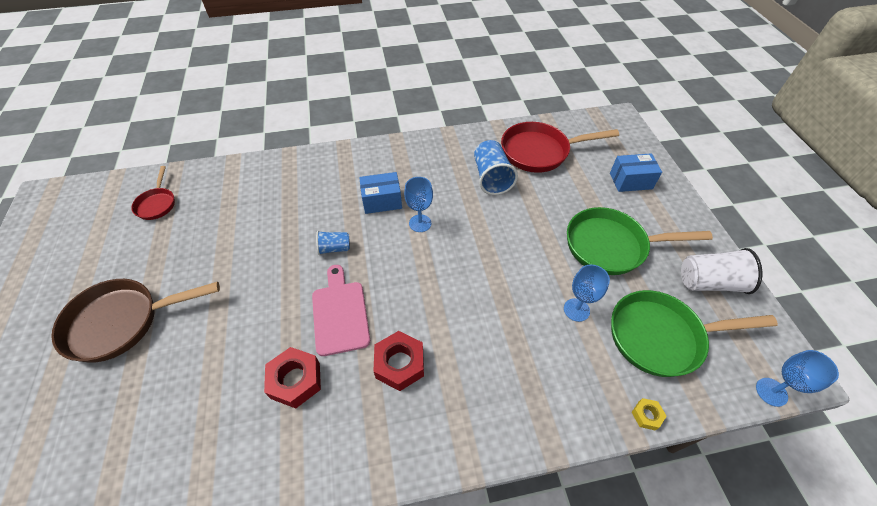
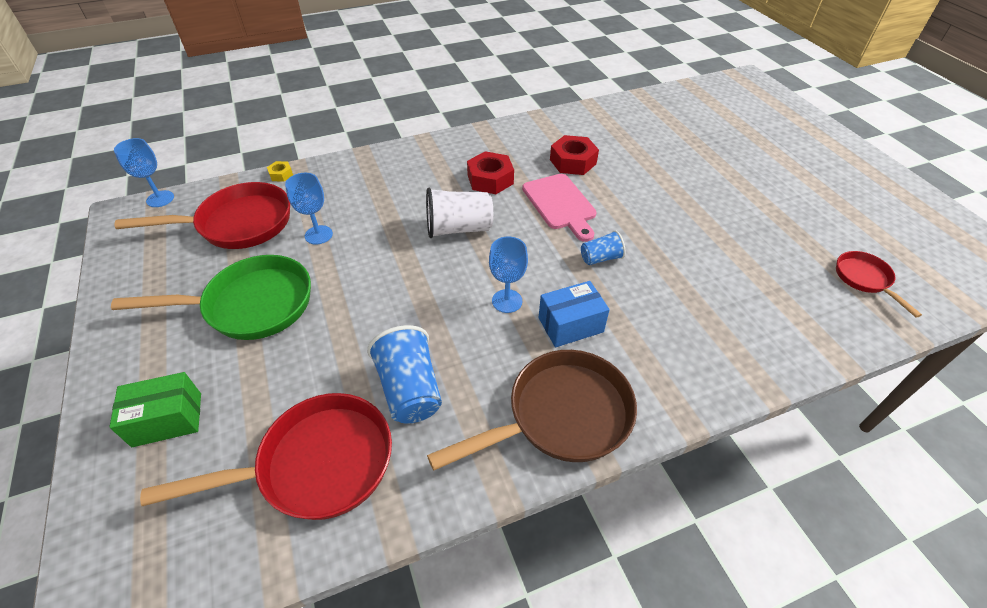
camera: 170 degrees right, 5 degrees down
(122, 322) = (754, 176): brown pan -> brown pan (560, 416)
(630, 181) = (167, 419): blue box -> green box
(661, 336) = (238, 224): green pan -> red pan
(709, 282) = (149, 278): white cup -> white cup (458, 229)

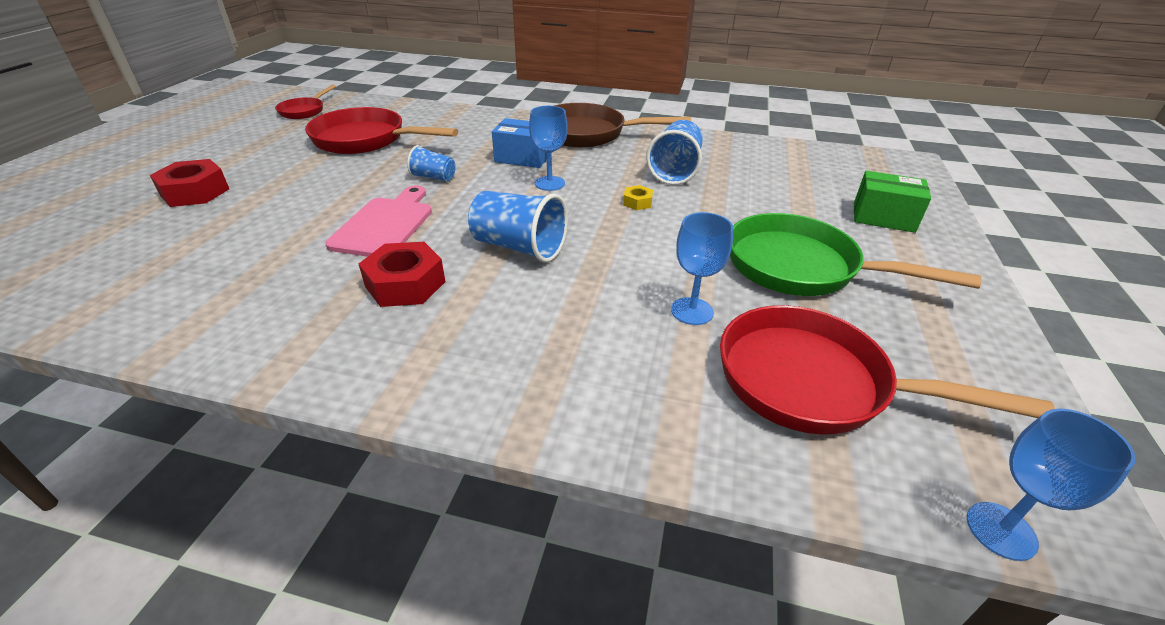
camera: 145 degrees left, 10 degrees down
(281, 174) = (714, 463): yellow nut -> yellow nut (637, 202)
(316, 465) = (761, 165): red pan -> red pan (366, 140)
(458, 229) = (519, 247): white cup -> blue cup
(573, 161) = (280, 259): red nut -> red nut (195, 192)

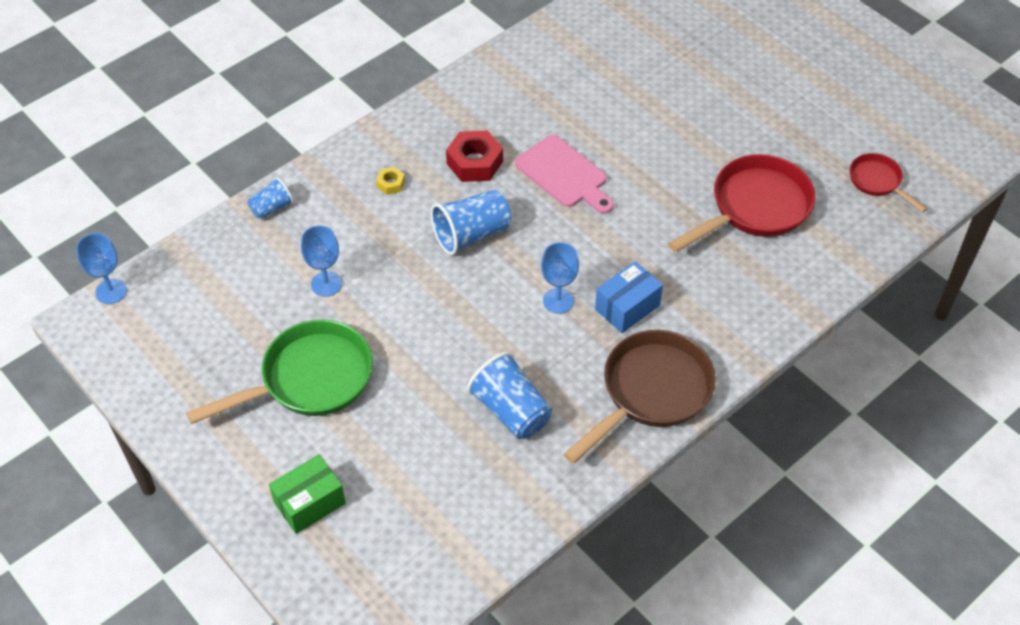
camera: 125 degrees right, 15 degrees up
(195, 192) = (704, 86): red nut -> none
(434, 177) = (629, 228): blue cup -> blue cup (272, 208)
(637, 202) = (477, 342): yellow nut -> yellow nut (390, 184)
(815, 383) = (227, 296): red pan -> none

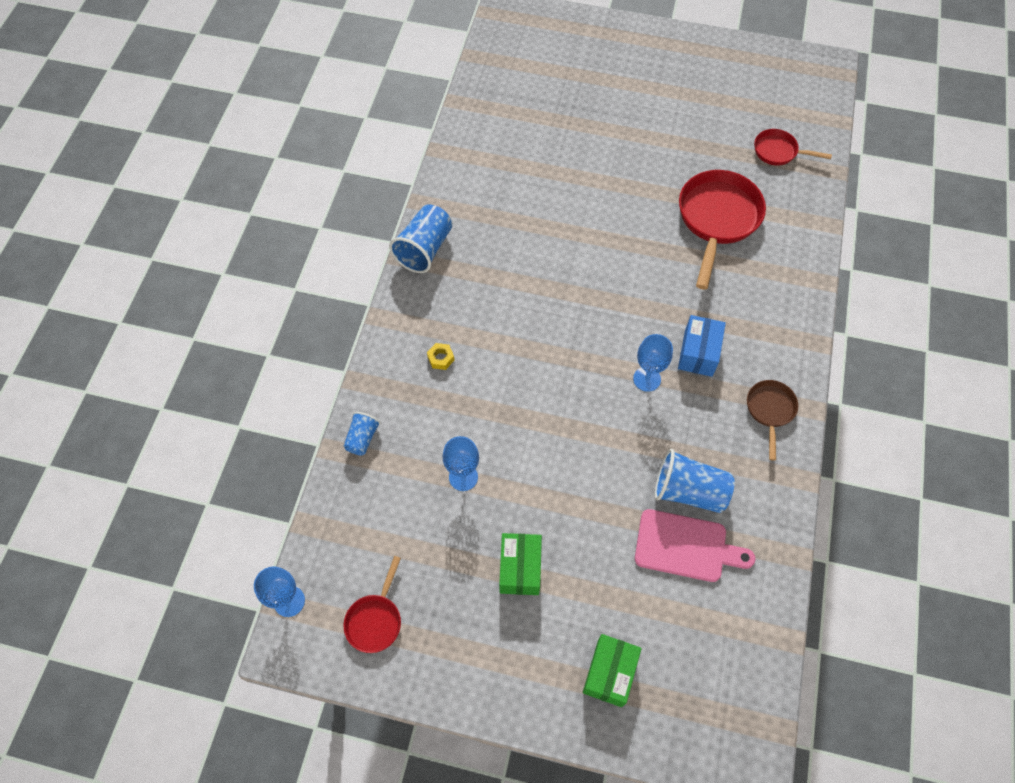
camera: 35 degrees left, 10 degrees up
(162, 345) = (375, 620): none -> red pan
(309, 379) = (520, 568): green pan -> green box
(471, 234) = (538, 363): blue cup -> blue cup (424, 249)
(475, 162) = (490, 301): red nut -> none
(564, 174) = (565, 271): pink cutting board -> pink cutting board (686, 546)
(651, 392) = (770, 411): brown pan -> brown pan, size x0.53

